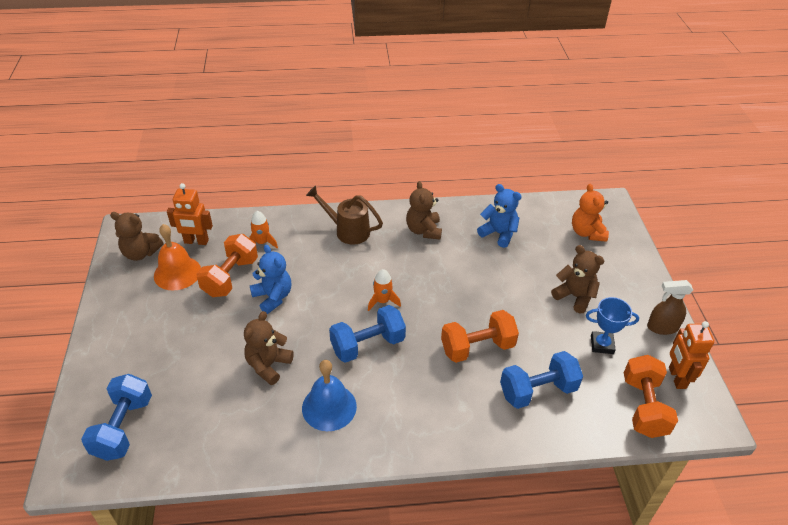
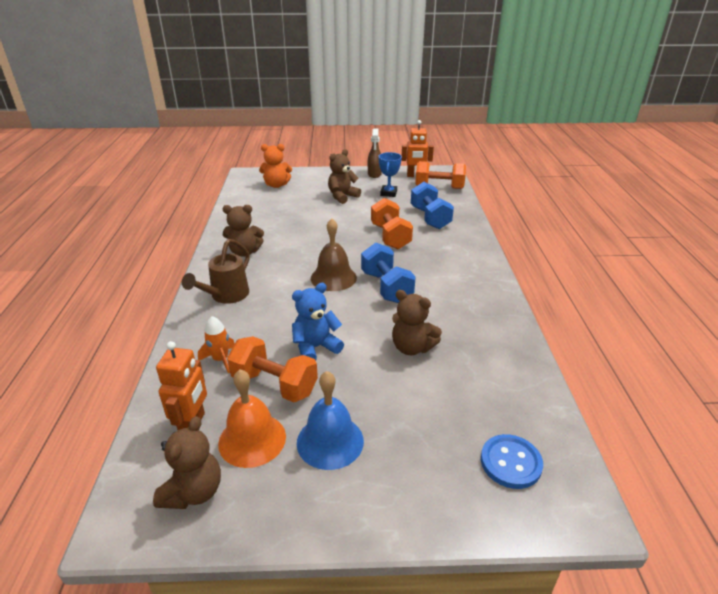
camera: 85 degrees left, 10 degrees down
(123, 427) = (510, 462): blue dumbbell -> blue button
(329, 407) = (457, 309): blue bell -> blue bell (330, 441)
(382, 301) = (333, 278): orange rocket -> brown bell
(498, 233) = (263, 218): blue teddy bear -> none

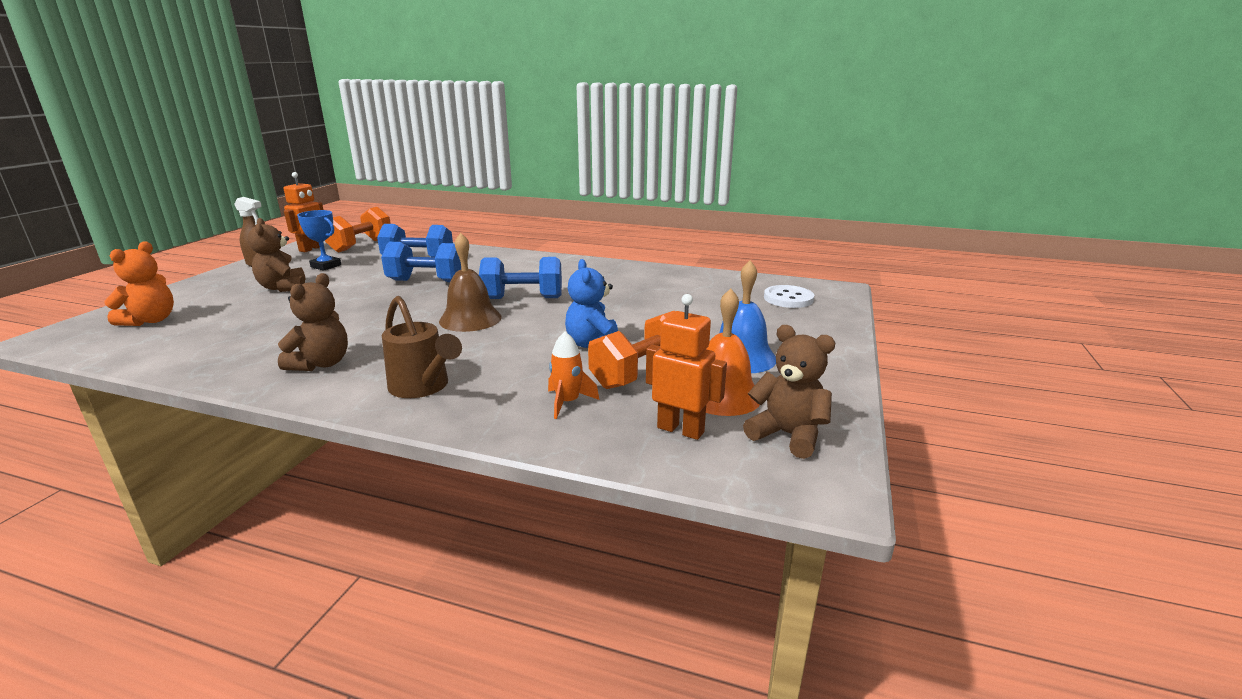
camera: 70 degrees left, 10 degrees down
(390, 237) = (426, 281): orange dumbbell -> blue dumbbell
(412, 347) = (632, 304): brown teddy bear -> none
(510, 462) = (788, 298): blue button -> white button

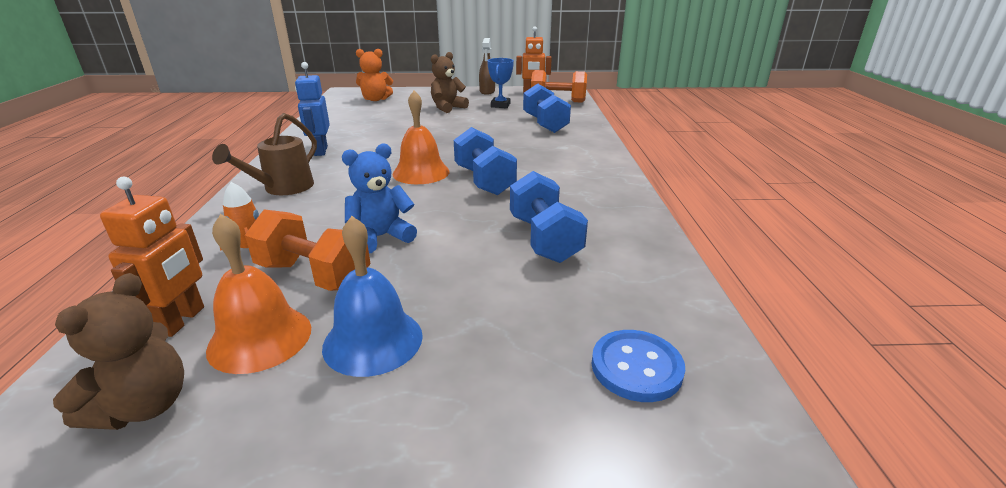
camera: 70 degrees right, 5 degrees up
(321, 364) = (320, 151): brown teddy bear -> blue robot
(426, 281) = (496, 138): blue dumbbell -> blue dumbbell (544, 239)
(470, 319) = (421, 172): brown bell -> orange bell
(788, 298) = (636, 367): white button -> blue button

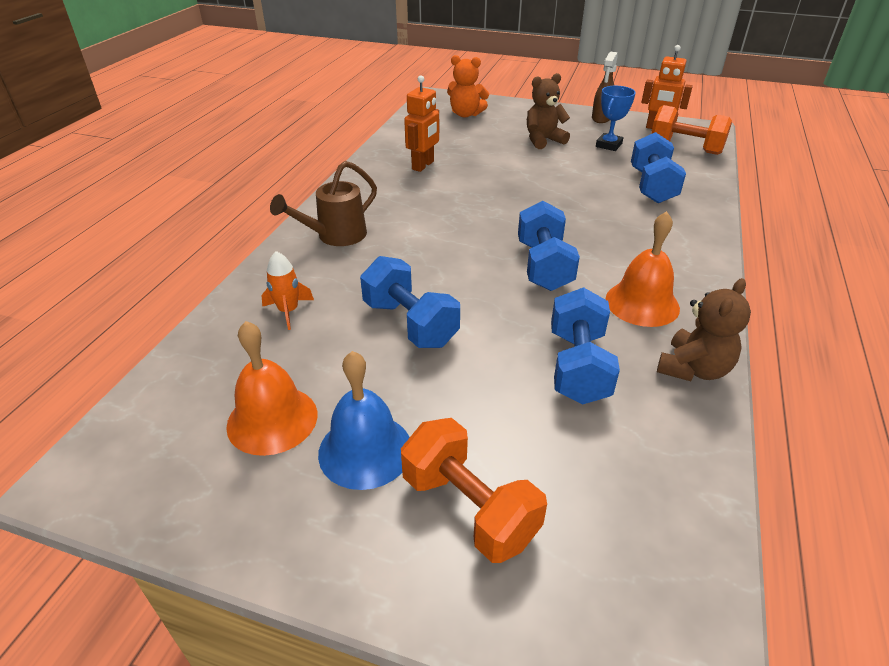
camera: 20 degrees right, 10 degrees up
(144, 406) = (172, 464): brown teddy bear -> brown teddy bear (693, 369)
(182, 321) = (215, 382): orange robot -> orange robot (423, 165)
(314, 275) = (335, 358): orange dumbbell -> orange dumbbell (469, 508)
(320, 151) = (385, 188): blue robot -> none
(381, 237) = (410, 323): blue teddy bear -> blue dumbbell
(421, 172) = (479, 240): orange bell -> orange bell (642, 303)
(636, 367) = (605, 558): blue button -> none

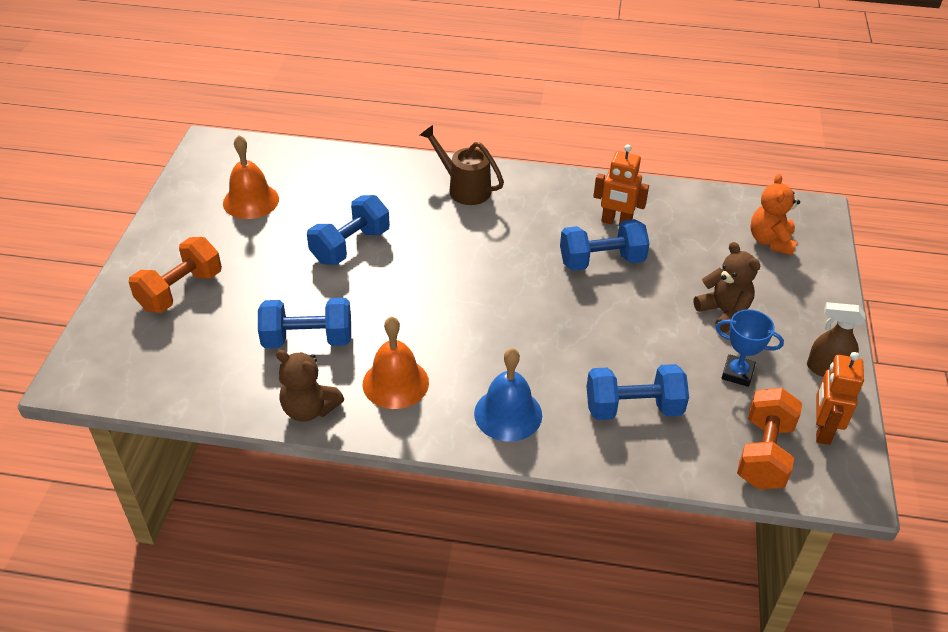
camera: 80 degrees right, 5 degrees up
(288, 311) = (358, 185): orange rocket -> none
(365, 450) = (226, 243): blue bell -> blue bell (508, 414)
(543, 266) = (443, 318): blue dumbbell -> blue dumbbell (601, 261)

